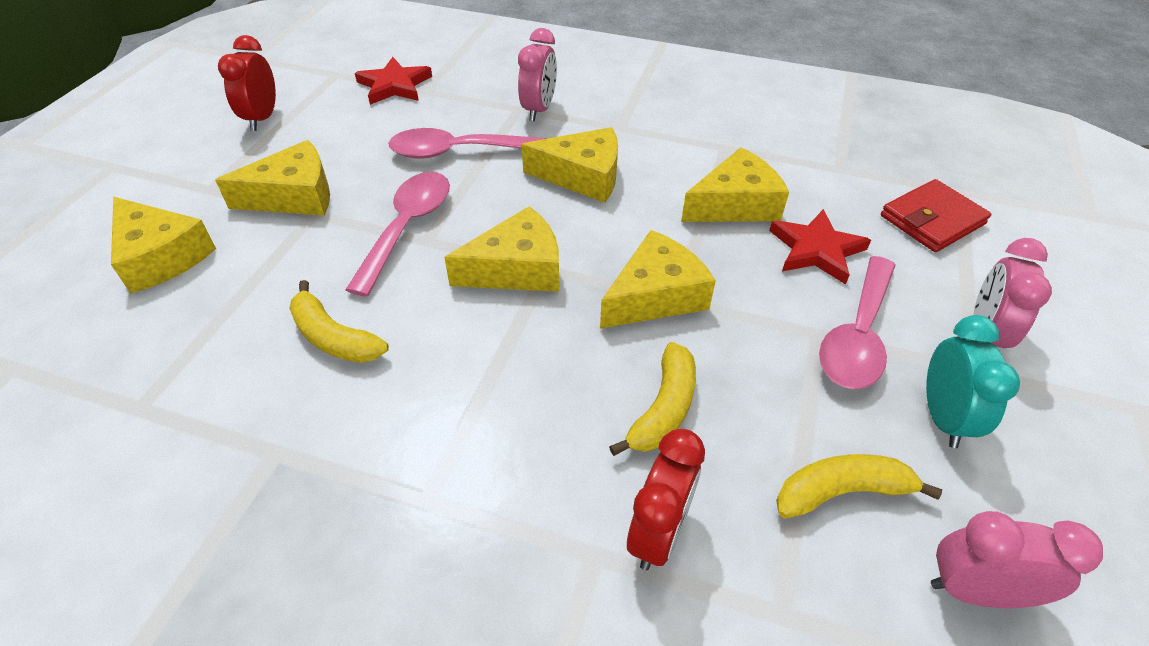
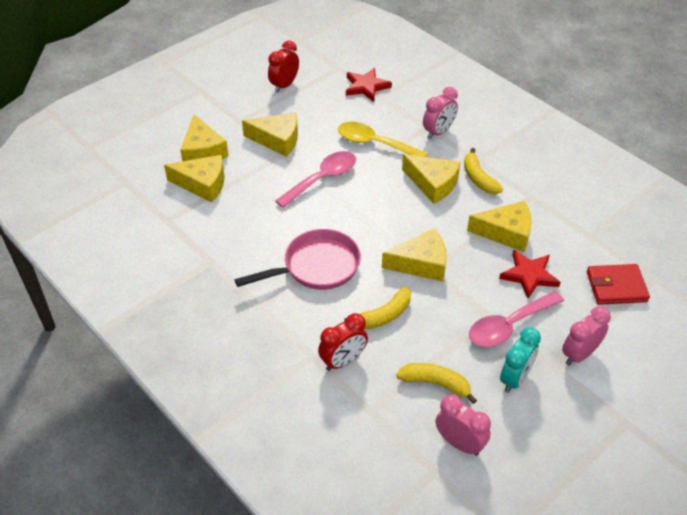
camera: 30 degrees right, 0 degrees up
(334, 337) = (258, 222): yellow banana -> yellow banana (478, 178)
(457, 152) = (374, 143): pink spoon -> yellow spoon
(490, 373) = (316, 267): none -> pink pan
(517, 269) = (362, 222): yellow cheese -> yellow cheese (202, 184)

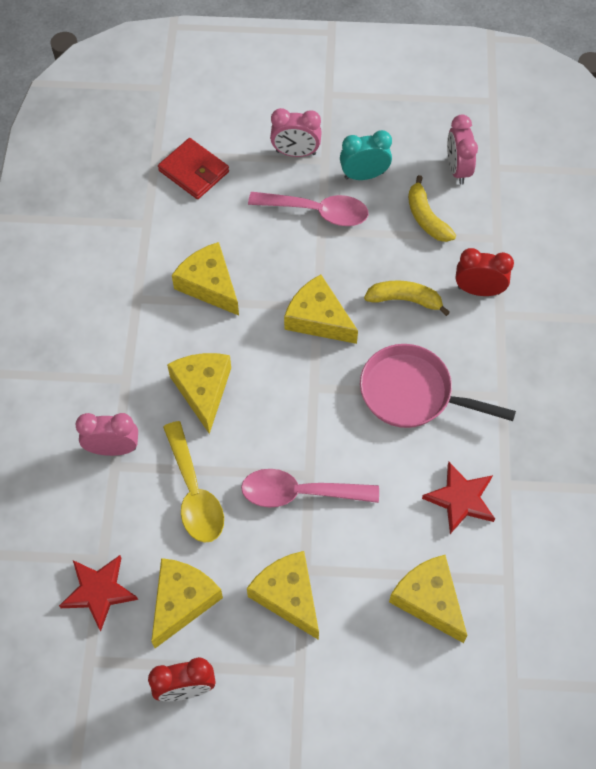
camera: 135 degrees left, 15 degrees up
(202, 151) = (386, 656): yellow cheese -> yellow cheese (182, 601)
(478, 178) = (154, 358): yellow banana -> none
(529, 275) = (245, 234): red star -> red star (460, 499)

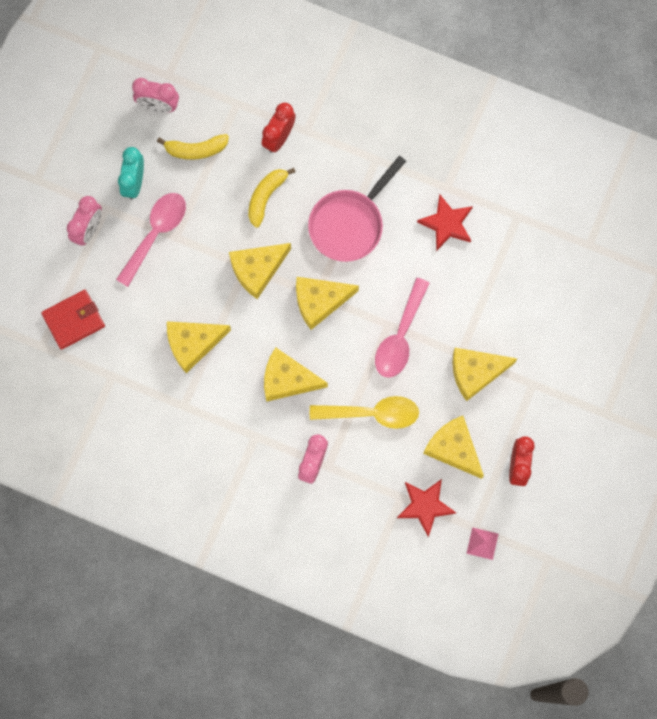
camera: 70 degrees left, 15 degrees up
(71, 677) = (482, 543): none -> pink pyramid
(429, 600) = (513, 276): yellow cheese -> yellow cheese (320, 301)

